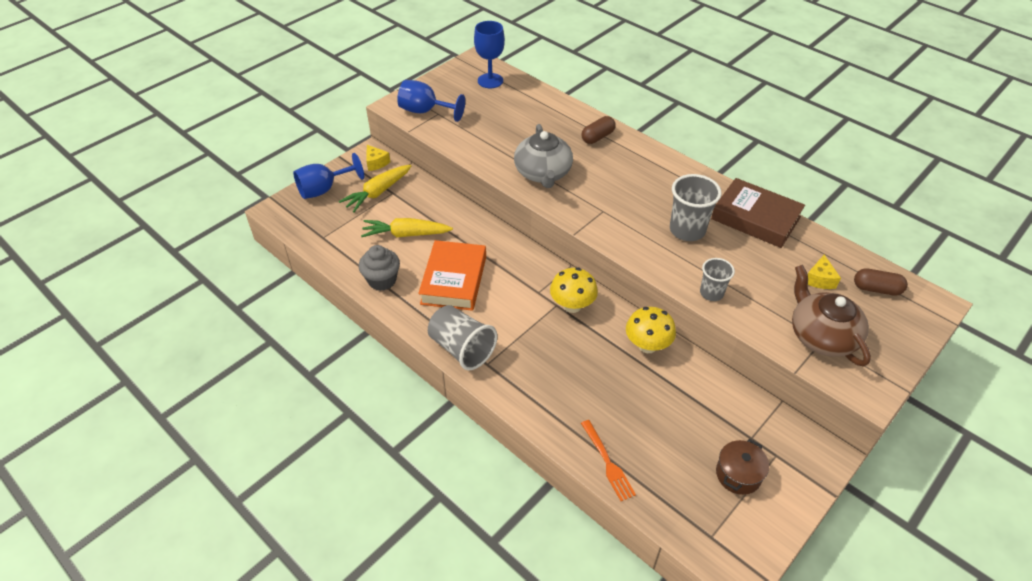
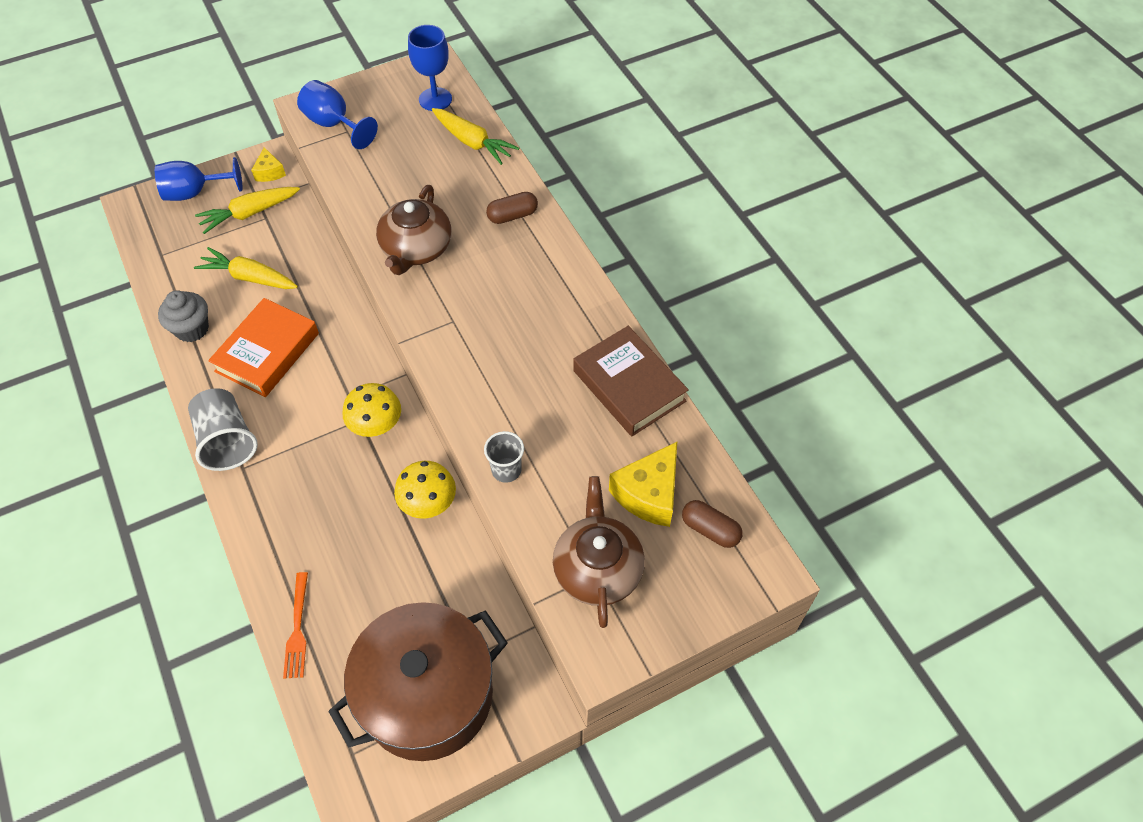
camera: 20 degrees right, 10 degrees up
(536, 100) = (473, 142): none -> yellow carrot
(543, 173) = (416, 249): grey teapot -> brown teapot
(687, 230) = (534, 377): grey cup -> none
(738, 474) = (427, 695): brown pot -> brown pot, size x2.42
(819, 279) = (649, 494): yellow cheese -> yellow cheese, size x1.78

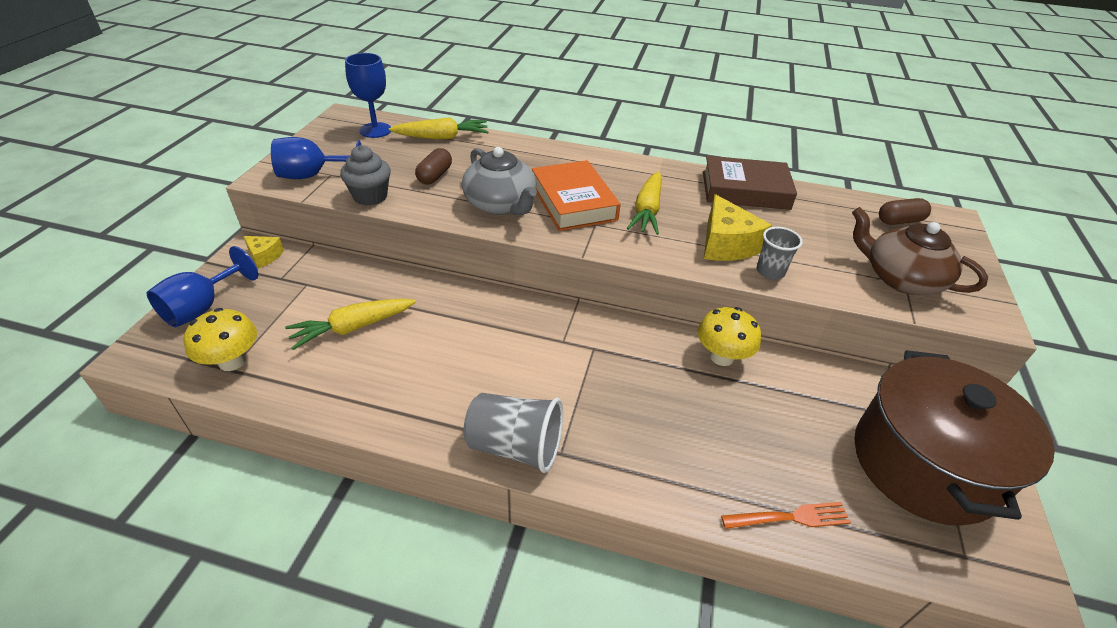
camera: 50 degrees left, 15 degrees down
(192, 329) = (351, 397): grey cupcake -> grey cupcake (370, 196)
(249, 213) = (285, 290): yellow carrot -> yellow carrot (647, 211)
(267, 352) = (450, 362): orange book -> orange book (573, 202)
(297, 629) = (790, 517): orange fork -> orange fork turned 45 degrees counterclockwise
(376, 426) = (611, 342): yellow mushroom -> yellow mushroom (232, 361)
(416, 249) = (501, 204): brown teapot -> grey teapot
(512, 216) = (534, 156): brown capsule -> brown capsule (435, 176)
(649, 494) = (848, 227): yellow cheese -> yellow cheese (726, 244)

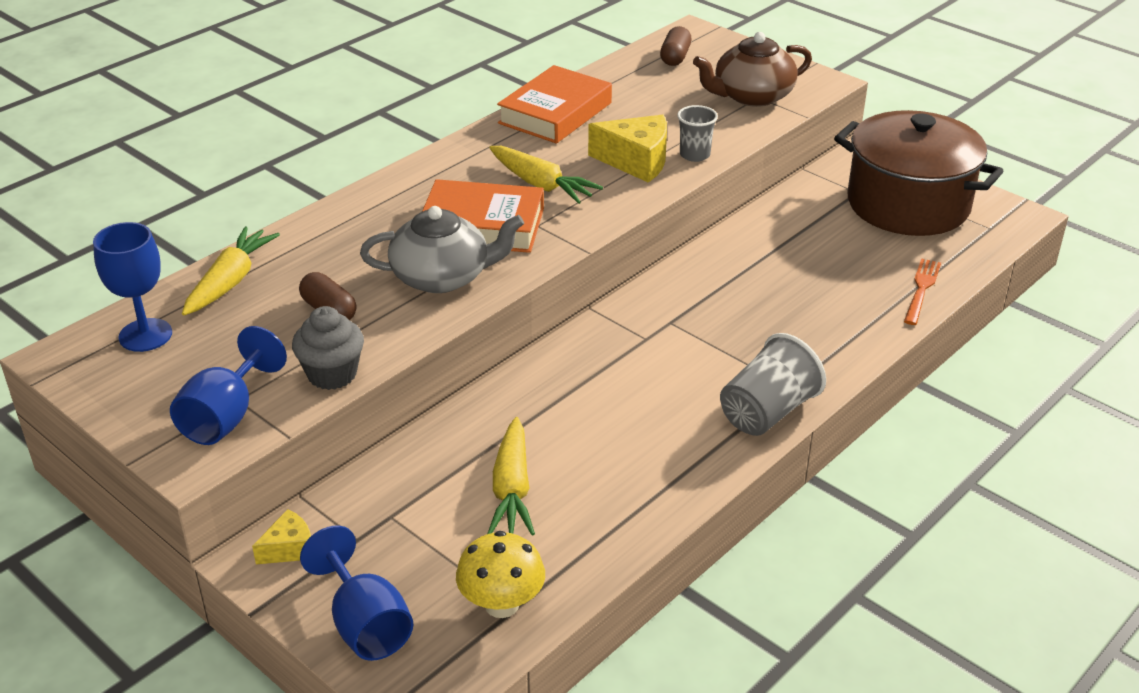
camera: 60 degrees left, 5 degrees down
(721, 357) = (734, 250): yellow mushroom -> none
(745, 190) = (555, 113): brown book -> orange book

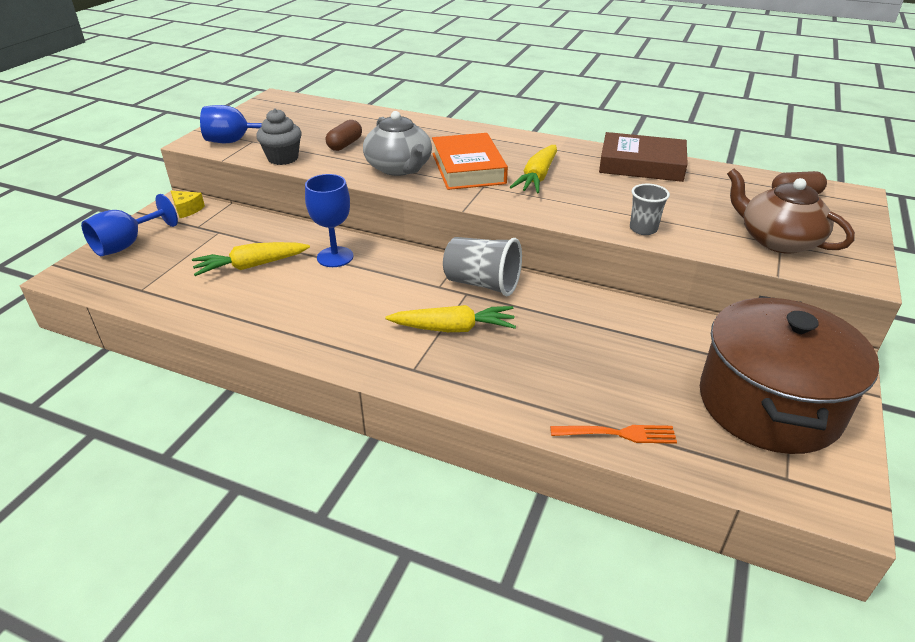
camera: 70 degrees right, 0 degrees up
(145, 335) = (300, 109): blue goblet -> blue goblet (335, 257)
(230, 281) = (360, 116): yellow carrot -> yellow carrot (453, 328)
(501, 604) = (143, 284): yellow mushroom -> none
(555, 113) = (641, 164): orange book -> brown book
(636, 161) = (606, 206): yellow cheese -> none
(767, 412) = (373, 361): grey cup -> grey cup (482, 284)

